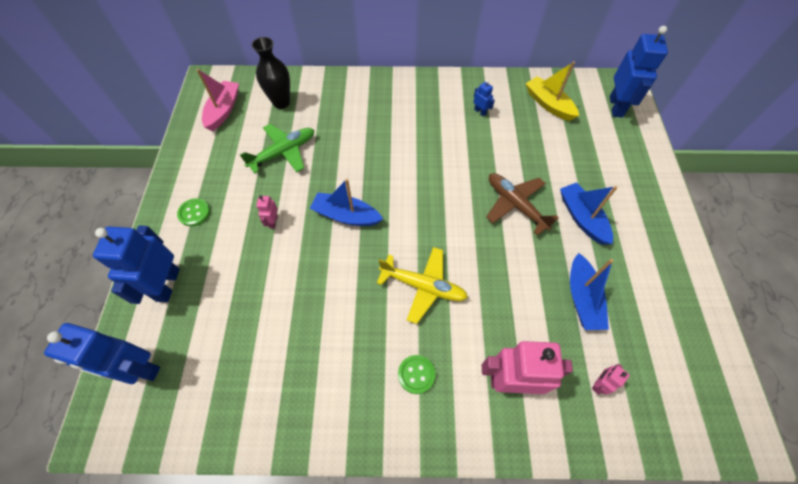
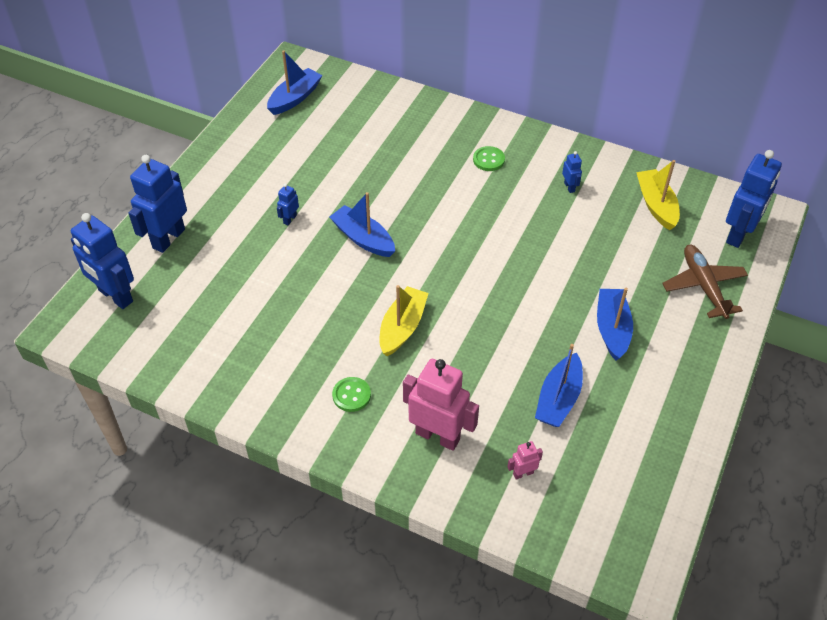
camera: 25 degrees right, 10 degrees down
(194, 213) = (220, 185): green button -> green button (488, 160)
(223, 110) = (295, 98): pink boat -> blue boat
(273, 222) = (290, 219): pink robot -> blue robot
(281, 102) = (357, 109): black vase -> none
(283, 152) = (333, 159): green plane -> none
(423, 286) = (402, 327): yellow plane -> yellow boat
(515, 205) = (546, 291): brown plane -> brown plane (703, 286)

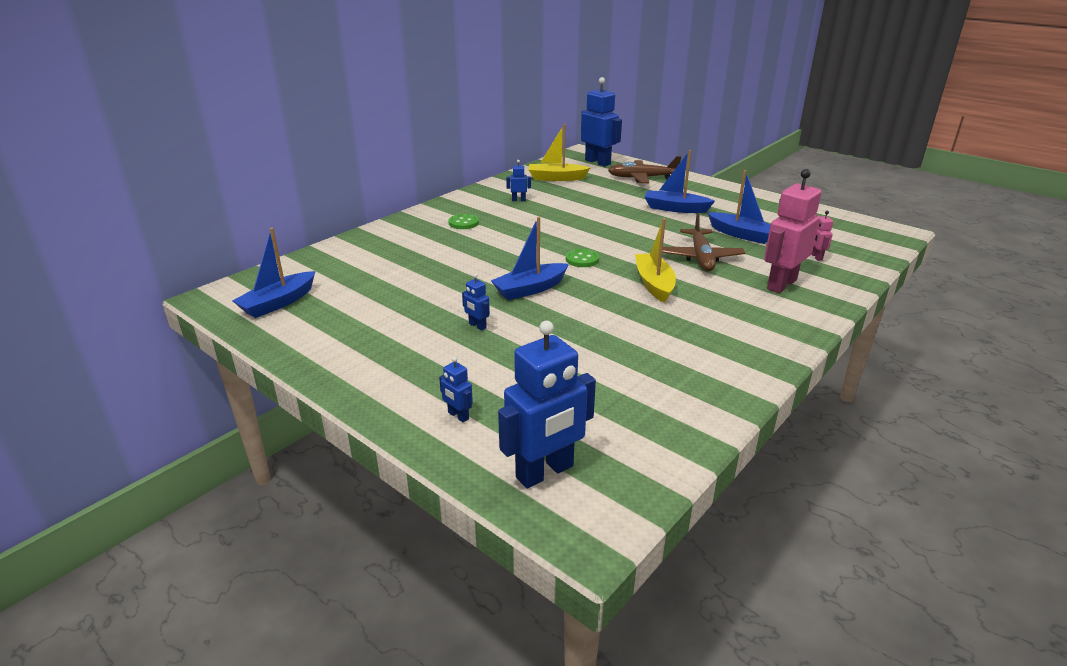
camera: 75 degrees left, 20 degrees down
(168, 238) = (458, 416): blue robot -> blue robot, size x0.45
(295, 98) = (278, 303): blue boat -> blue boat turned 105 degrees counterclockwise
(351, 395) = (734, 318): green button -> green button (582, 259)
(402, 327) = (654, 284): yellow boat -> yellow boat turned 45 degrees clockwise
(479, 362) = (701, 257): none -> brown plane

